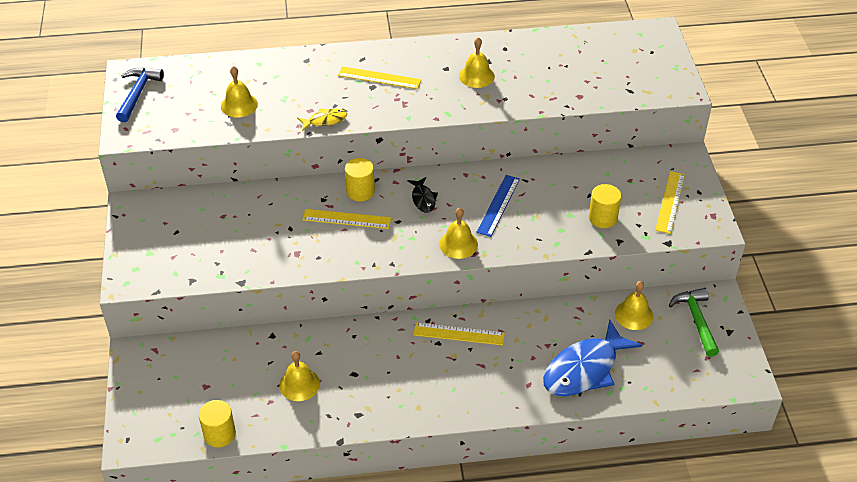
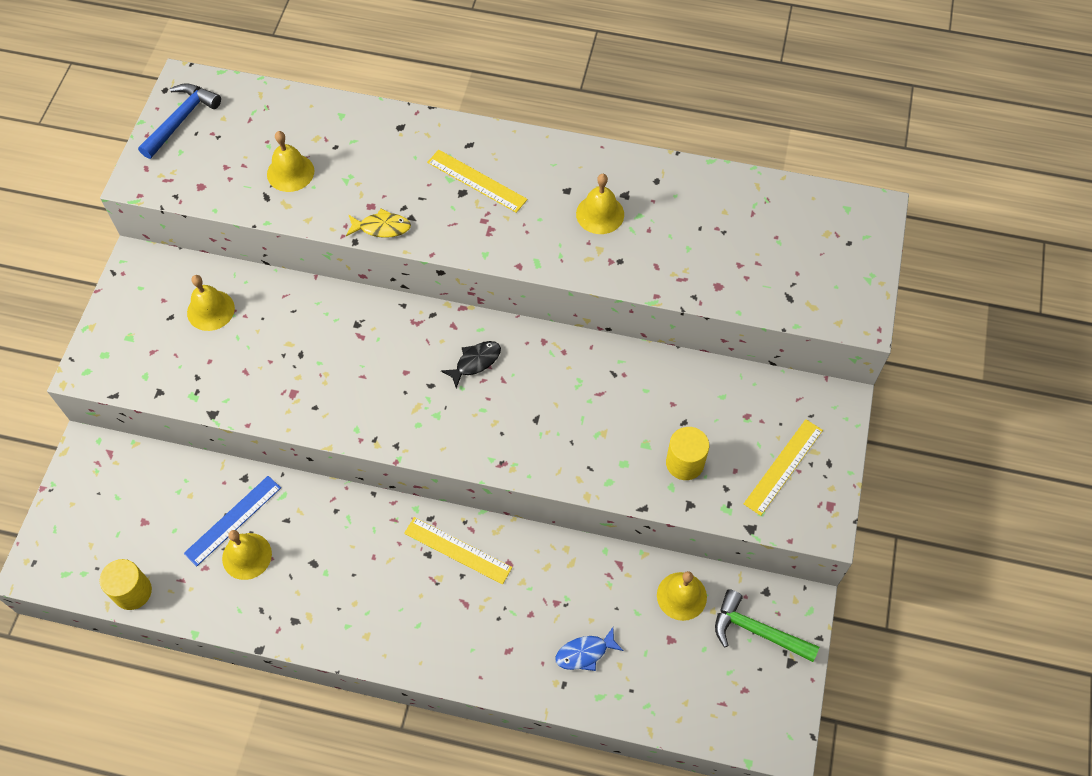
camera: 20 degrees right, 15 degrees up
(346, 219) = (371, 362): yellow ruler -> none
(360, 191) = (405, 327): yellow cylinder -> none
(423, 199) = (475, 362): black fish -> black fish turned 135 degrees counterclockwise
(458, 244) = (488, 443): yellow bell -> yellow bell (210, 310)
(498, 205) = (563, 401): blue ruler -> blue ruler (233, 520)
(584, 369) = (585, 653): blue fish -> blue fish, size x0.47
(696, 320) = (756, 631): green hammer -> green hammer turned 75 degrees counterclockwise

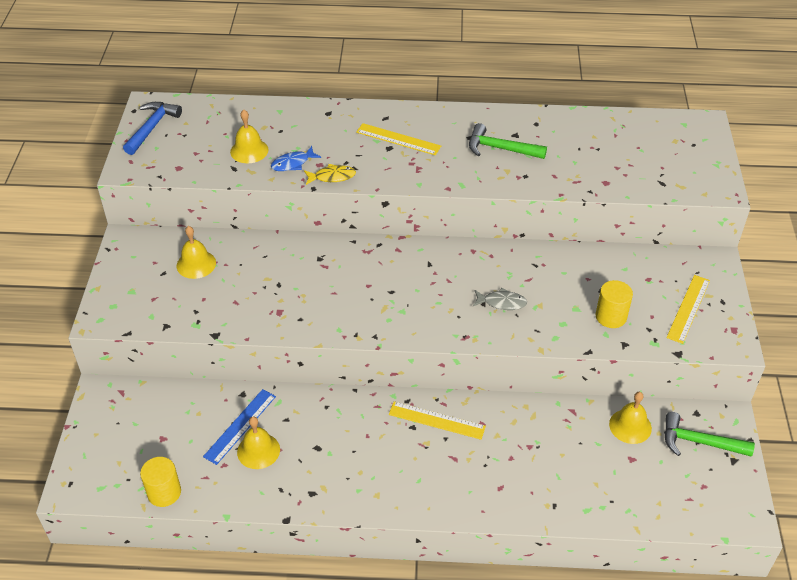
camera: 10 degrees left, 15 degrees down
(475, 362) = (423, 271): black fish -> none
(558, 422) = (502, 302): none -> grey fish
(585, 653) = (564, 479): blue fish -> blue fish (292, 163)
(600, 214) = (500, 148): yellow bell -> green hammer

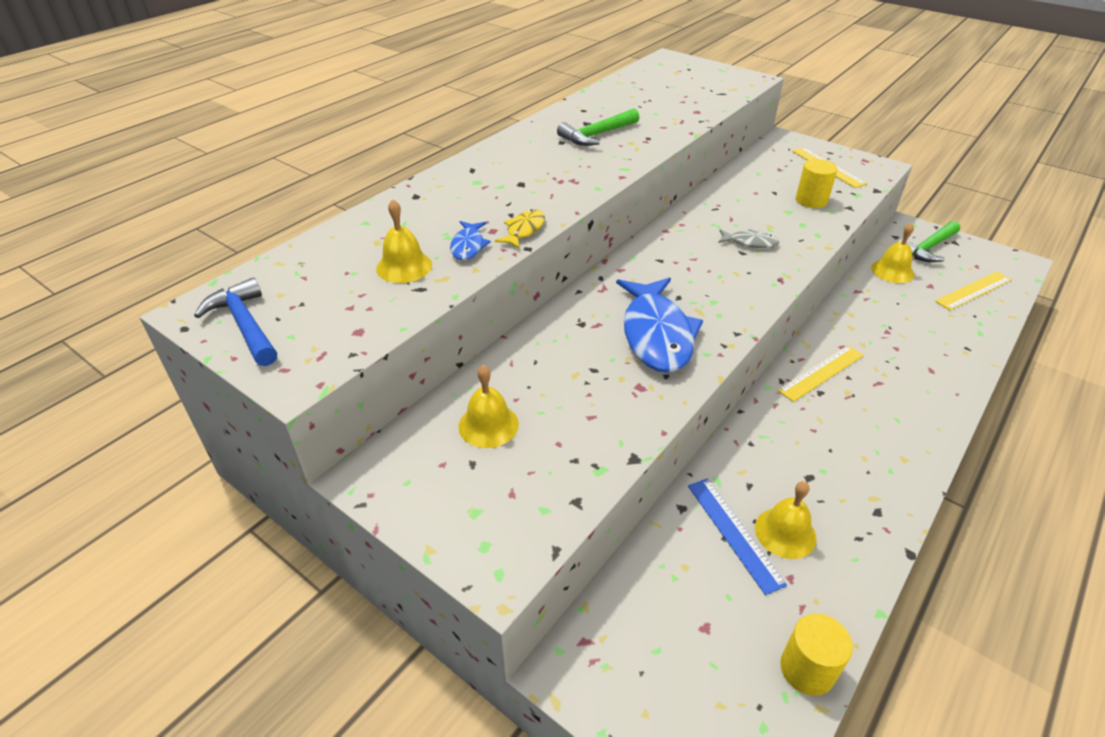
camera: 55 degrees left, 5 degrees down
(338, 298) = (657, 334): none -> blue fish
(398, 139) = (515, 175): yellow ruler -> yellow ruler (973, 290)
(502, 302) = (750, 242): grey fish -> grey fish turned 60 degrees clockwise

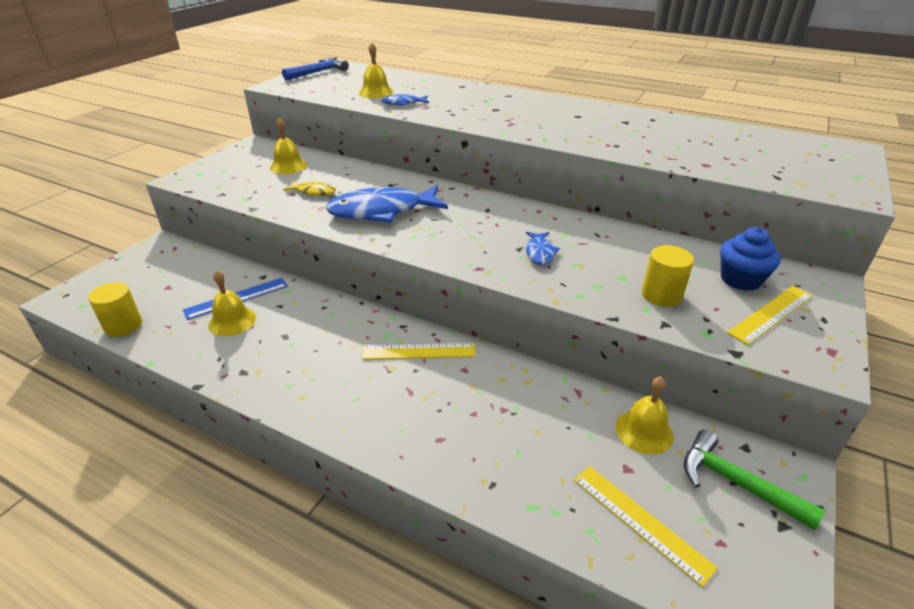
camera: 80 degrees right, 5 degrees down
(524, 230) = (428, 115): yellow fish -> yellow fish (314, 192)
(596, 135) = (603, 126): green hammer -> none
(750, 242) = (540, 253): grey fish -> blue fish
(784, 166) = (740, 279): none -> blue cupcake
(821, 372) = (419, 351): yellow ruler -> yellow ruler turned 45 degrees counterclockwise

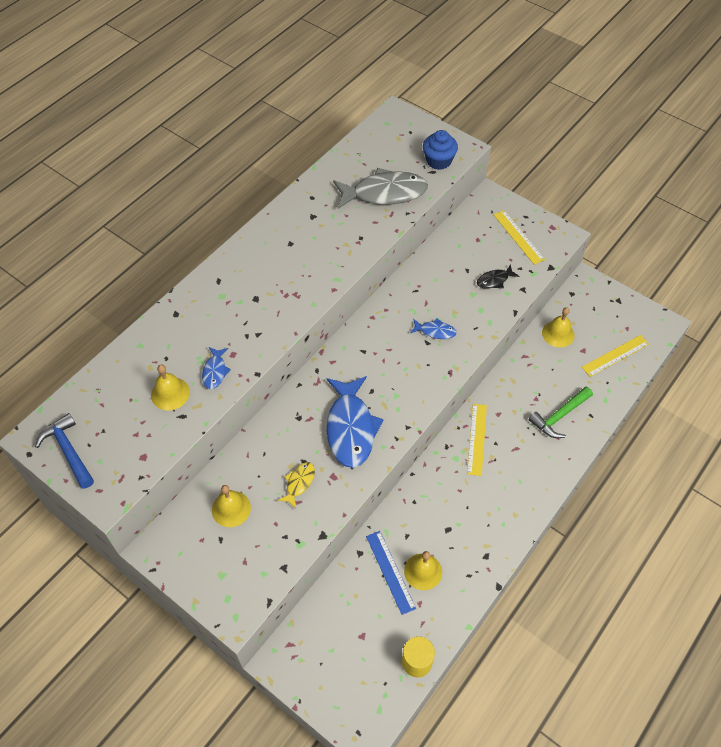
camera: 80 degrees left, 20 degrees up
(661, 295) = (494, 280): yellow cylinder -> black fish
(702, 152) = (384, 193): none -> grey fish
(735, 482) = (594, 308): green hammer -> green hammer (559, 416)
(740, 279) = (483, 235): blue cupcake -> blue cupcake (438, 161)

